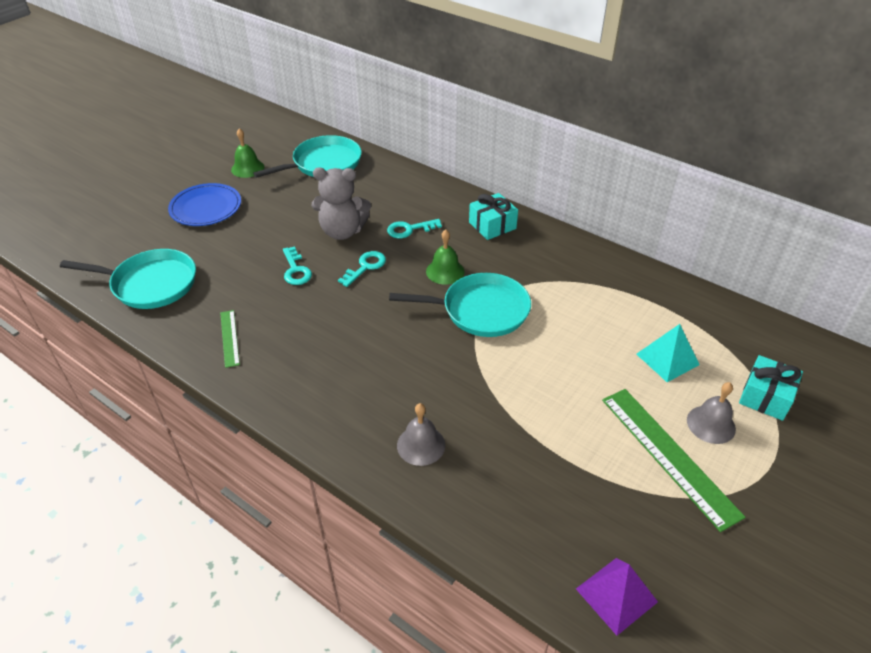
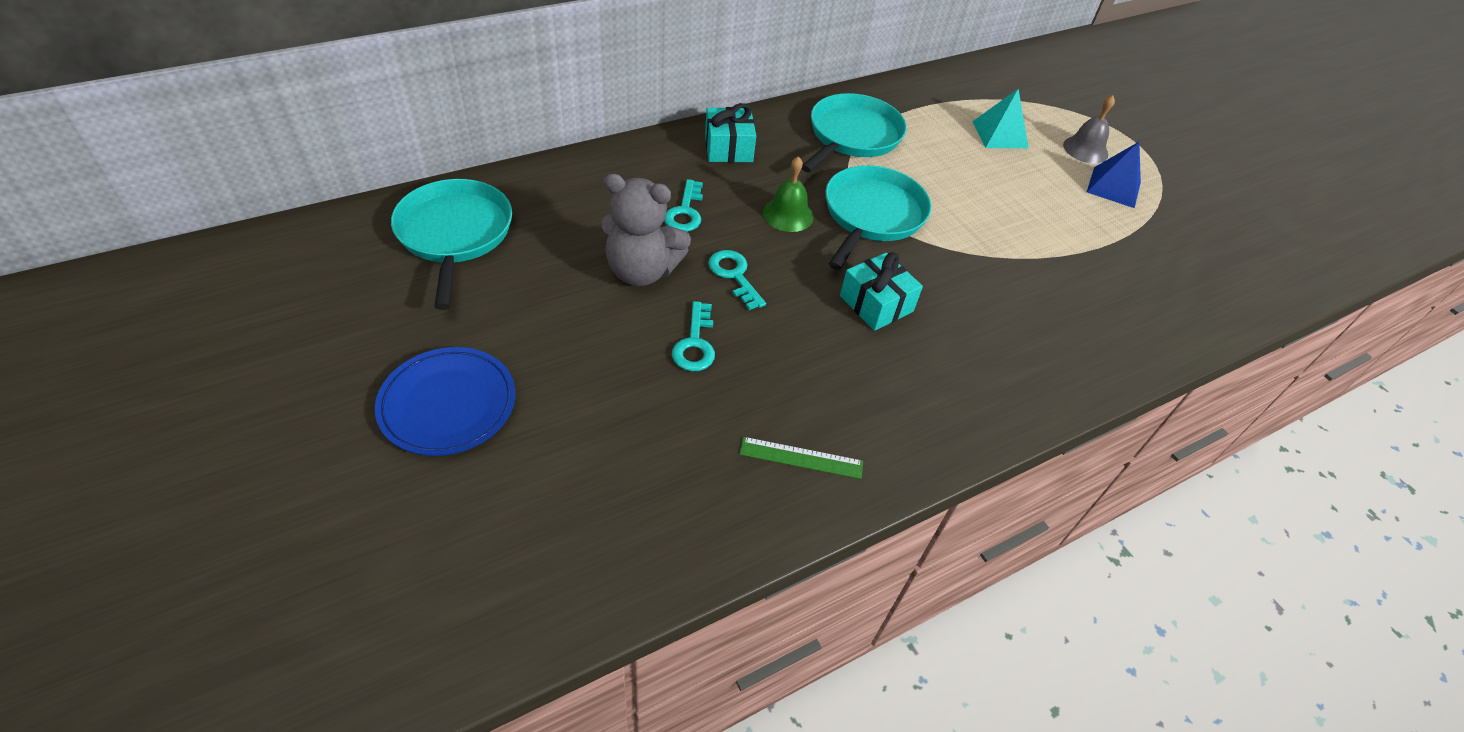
camera: 70 degrees left, 5 degrees up
(151, 284) = (609, 530): turquoise pan -> turquoise pan (852, 136)
(247, 168) = (377, 320): green bell -> none
(296, 270) = (695, 344): turquoise key -> turquoise key turned 90 degrees clockwise
(342, 231) = (642, 271): grey teddy bear -> grey teddy bear turned 75 degrees clockwise
(421, 445) = (1057, 336): grey bell -> none
(616, 595) = (1253, 281): purple pyramid -> none
(668, 455) = (1113, 187): green ruler -> blue pyramid
(765, 397) = (1064, 109): turquoise gift -> turquoise gift (876, 304)

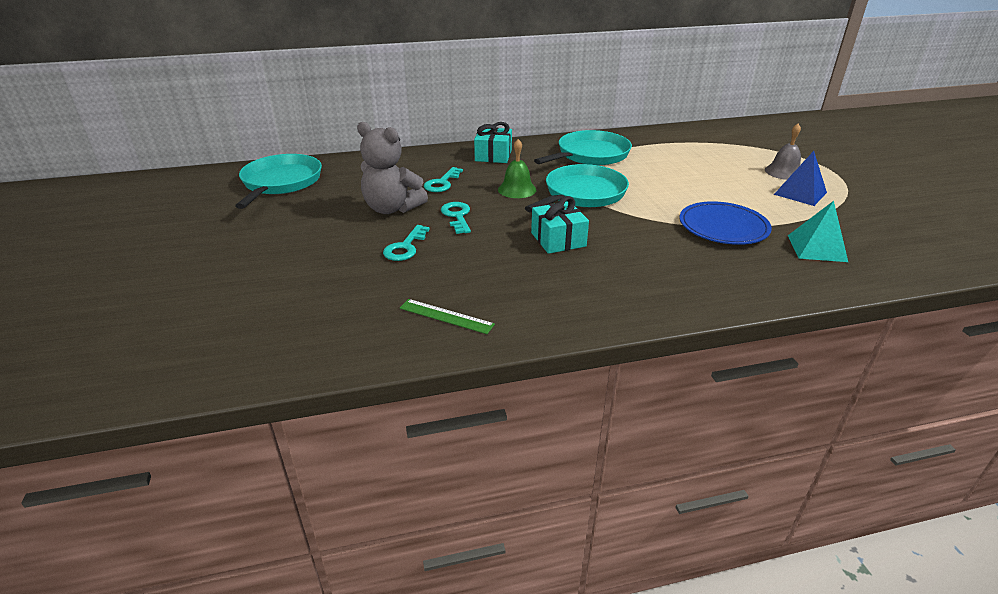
camera: 20 degrees right, 15 degrees down
(448, 404) = (216, 259): blue plate -> blue plate (723, 227)
(1000, 134) = (712, 160): turquoise pyramid -> turquoise pyramid (816, 248)

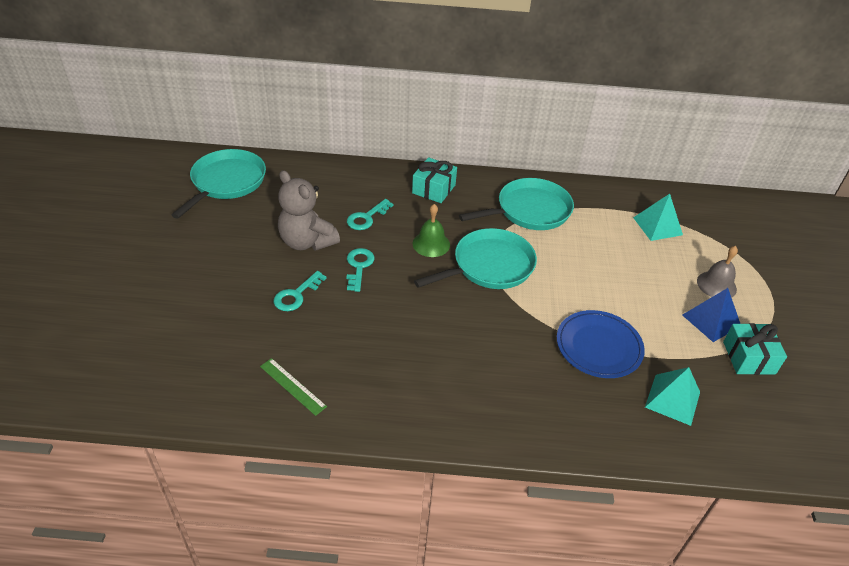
camera: 15 degrees right, 10 degrees up
(558, 239) = (433, 321): turquoise gift -> turquoise gift (748, 357)
(705, 147) = (657, 226): none -> turquoise pyramid

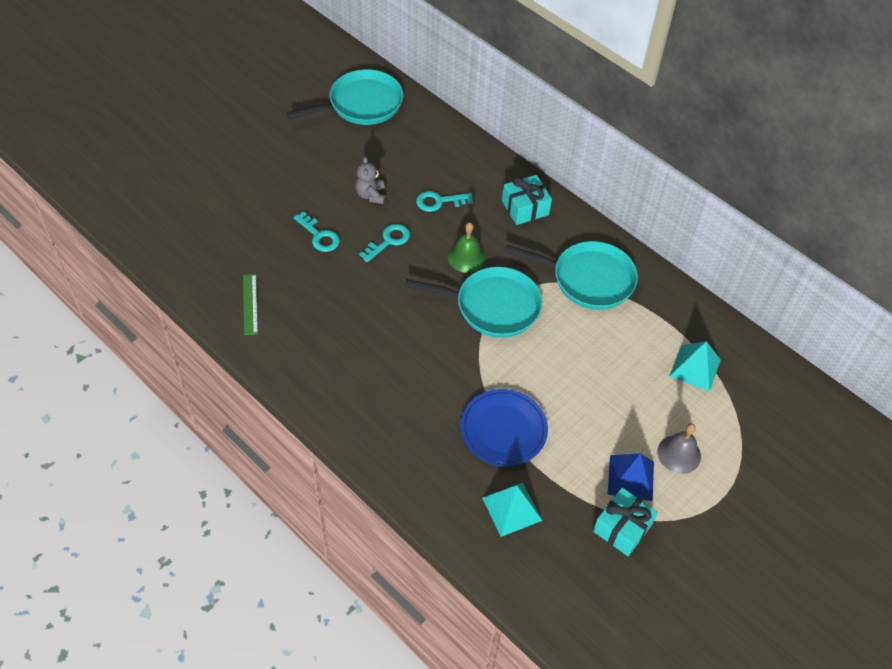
camera: 40 degrees right, 10 degrees up
(296, 295) = (319, 236): turquoise key -> turquoise key turned 120 degrees counterclockwise
(307, 242) = (371, 195): grey teddy bear -> grey teddy bear, size x0.57

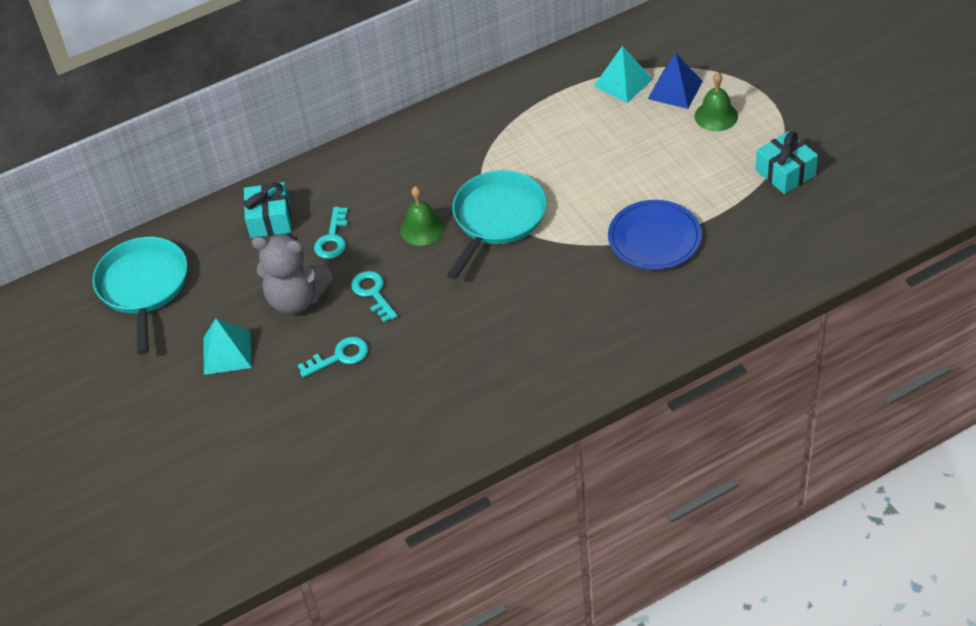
camera: 65 degrees left, 5 degrees down
(250, 304) = (418, 436): green ruler -> none
(371, 195) = (296, 299): grey teddy bear -> grey teddy bear, size x1.77
(511, 509) = (747, 249): turquoise pyramid -> turquoise pyramid (227, 352)
(525, 208) = (372, 167): turquoise gift -> turquoise gift (270, 220)
(588, 279) = (489, 136): turquoise pan -> none
(630, 477) = (733, 155): blue pyramid -> blue pyramid (675, 90)
(679, 454) = (716, 116): grey bell -> green bell

